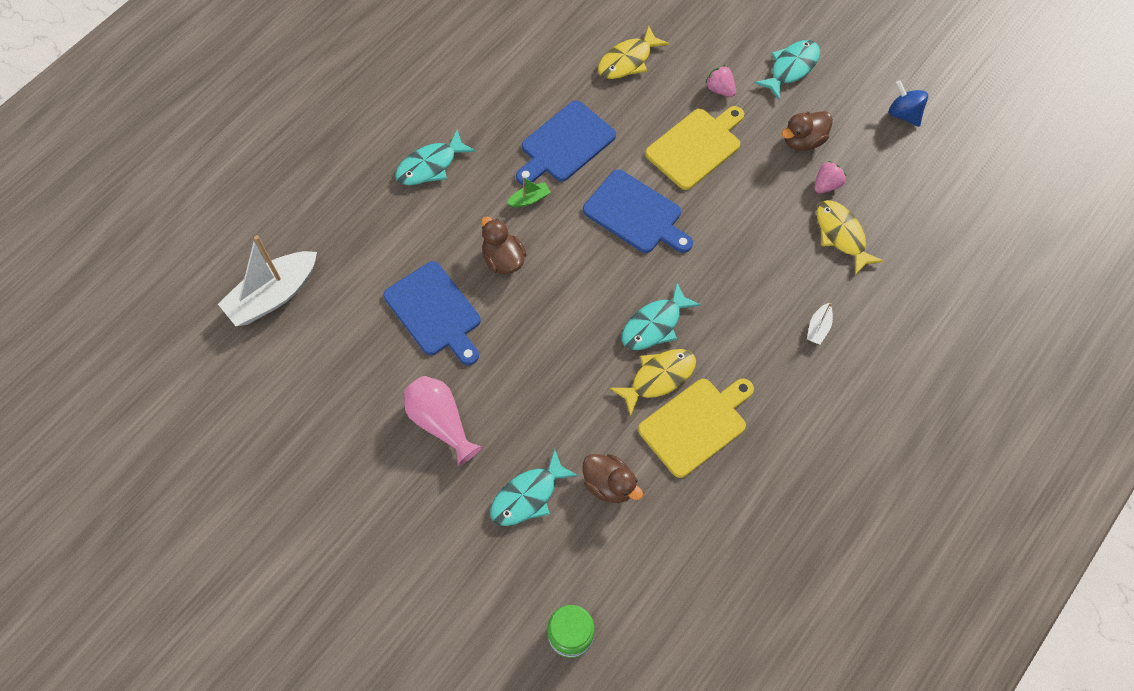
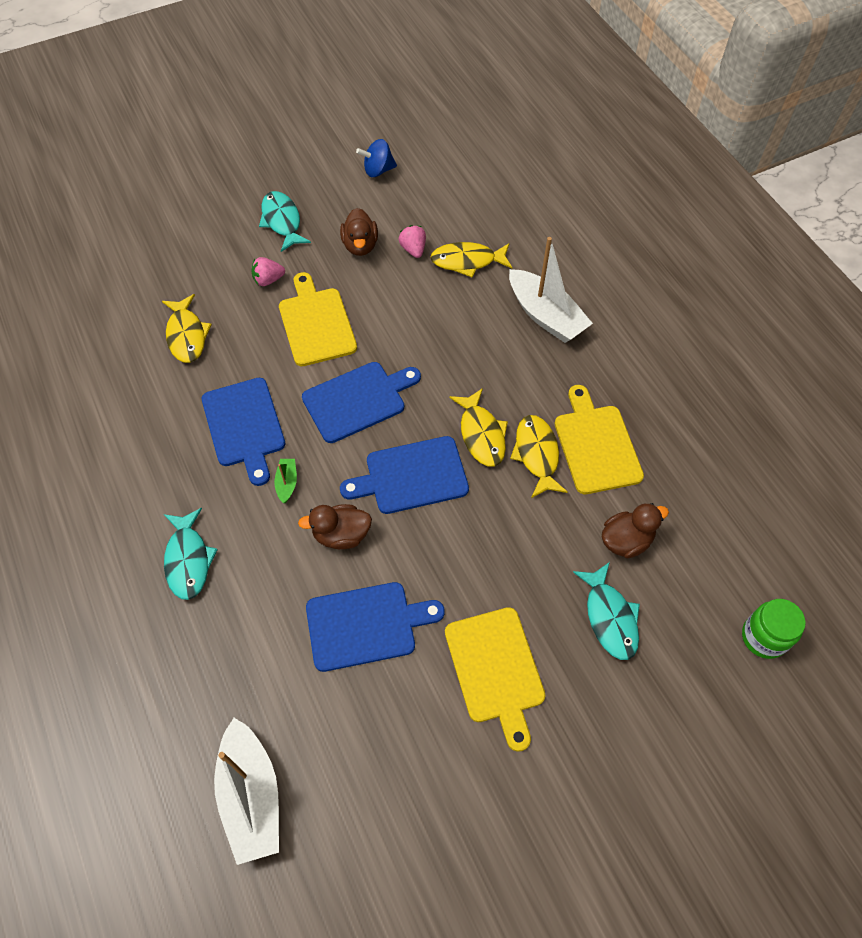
camera: 65 degrees left, 5 degrees down
(441, 422) = (495, 669): pink vase -> yellow cutting board
(584, 287) = (412, 476): none -> blue cutting board
(655, 324) = (481, 434): turquoise fish -> yellow fish
(818, 328) = (545, 316): white boat -> white boat, size x2.29

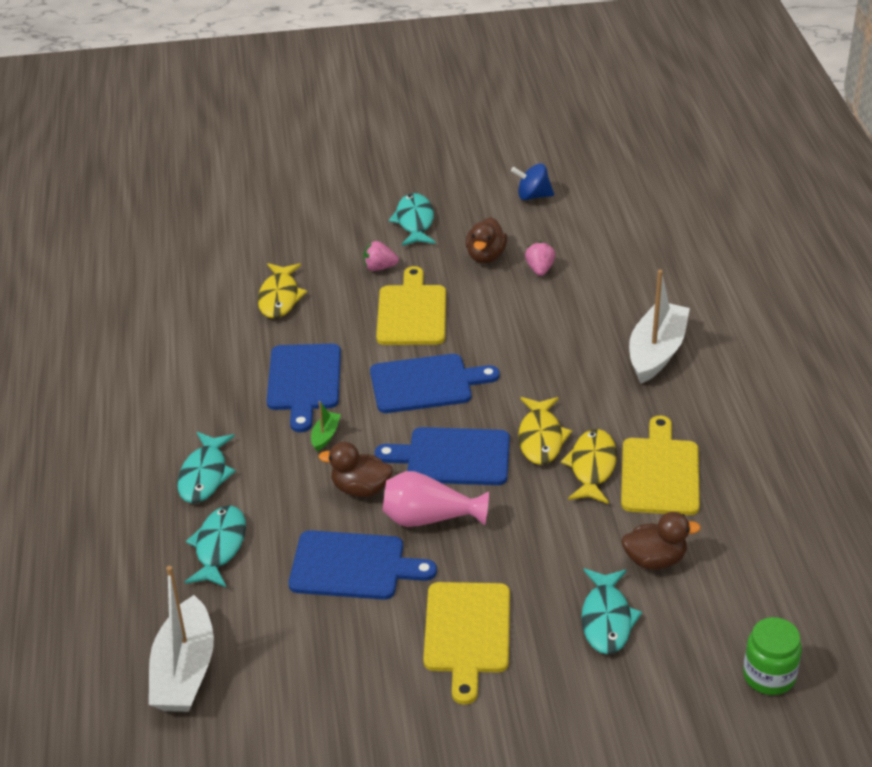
camera: 20 degrees right, 20 degrees down
(232, 639) = (219, 547): none -> turquoise fish
(415, 551) = (429, 518): none -> pink vase
(467, 261) = (593, 290): yellow fish -> none
(545, 316) = (656, 352): white boat -> white boat turned 135 degrees counterclockwise

